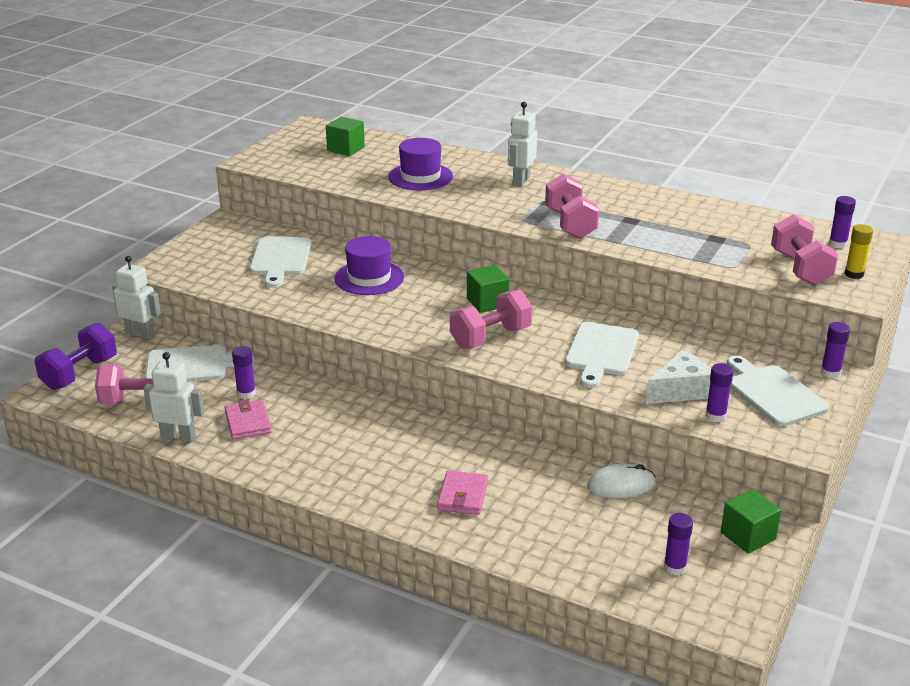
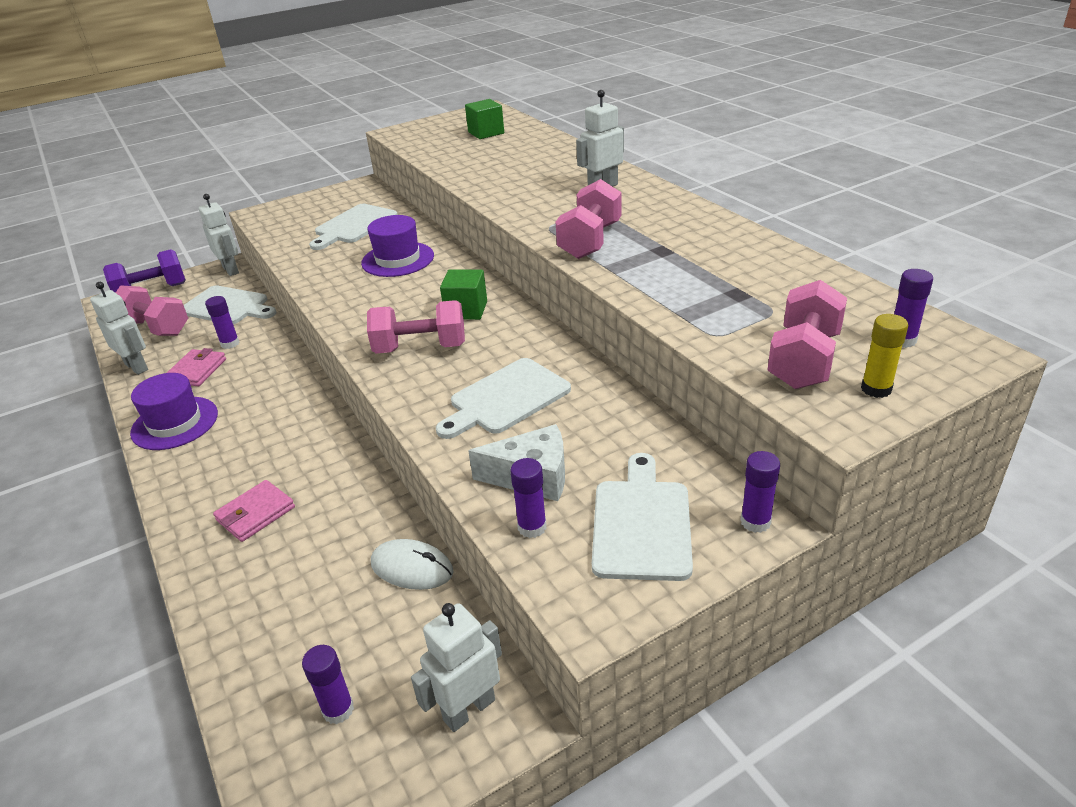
camera: 35 degrees right, 5 degrees up
(420, 177) = (513, 167): purple hat -> purple hat (175, 423)
(748, 536) = (468, 709): green cube -> white robot

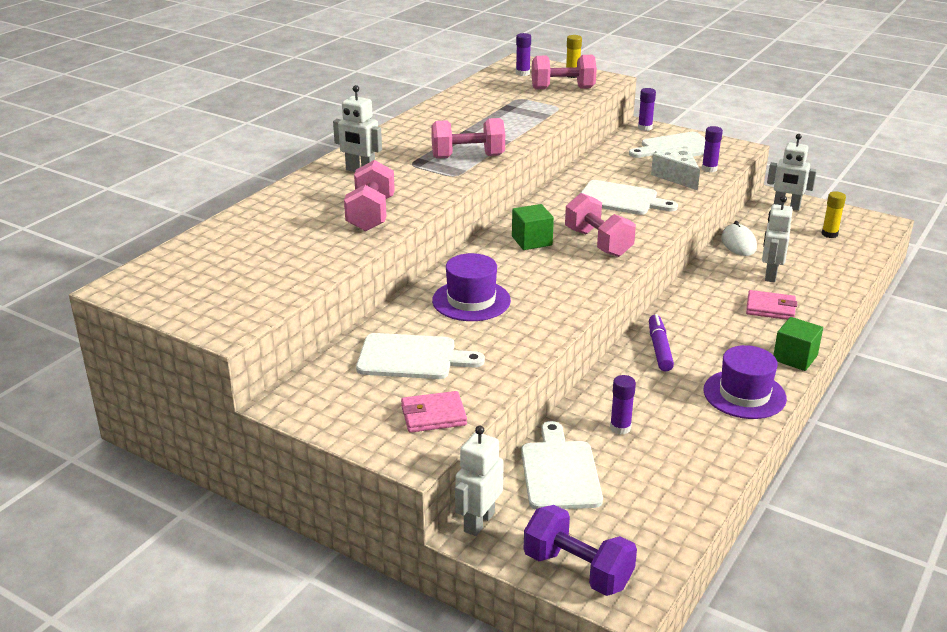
camera: 120 degrees left, 5 degrees down
(137, 367) = (709, 472): white robot -> white robot (770, 275)
(156, 328) = (642, 506): pink dumbbell -> pink dumbbell (371, 215)
(197, 371) = (676, 424): pink wallet -> pink wallet (433, 415)
(290, 400) = (659, 348): none -> purple marker
(338, 710) = (829, 234): purple glue stick -> yellow glue stick
(486, 133) = (220, 262): green cube -> green cube (795, 358)

